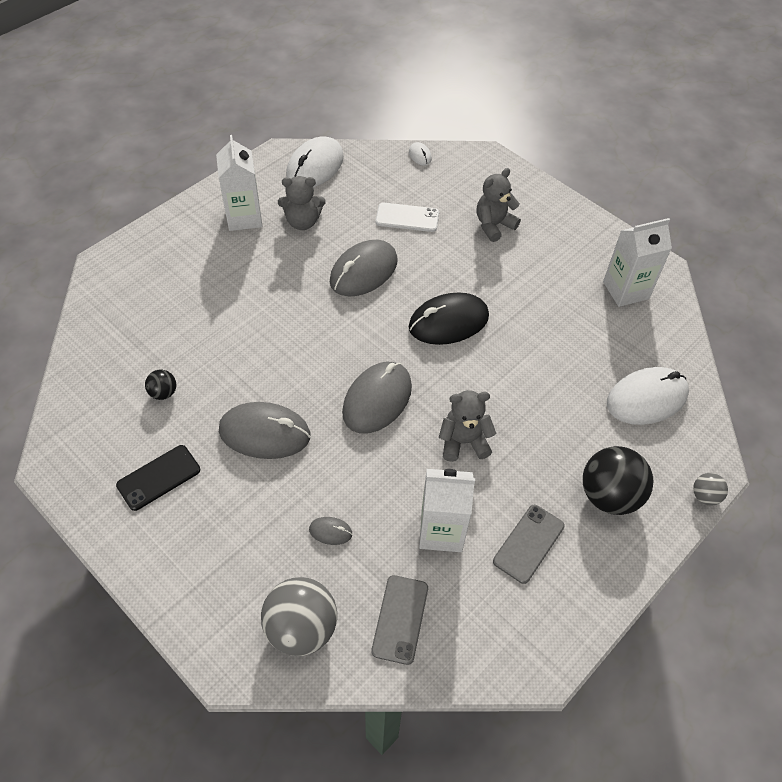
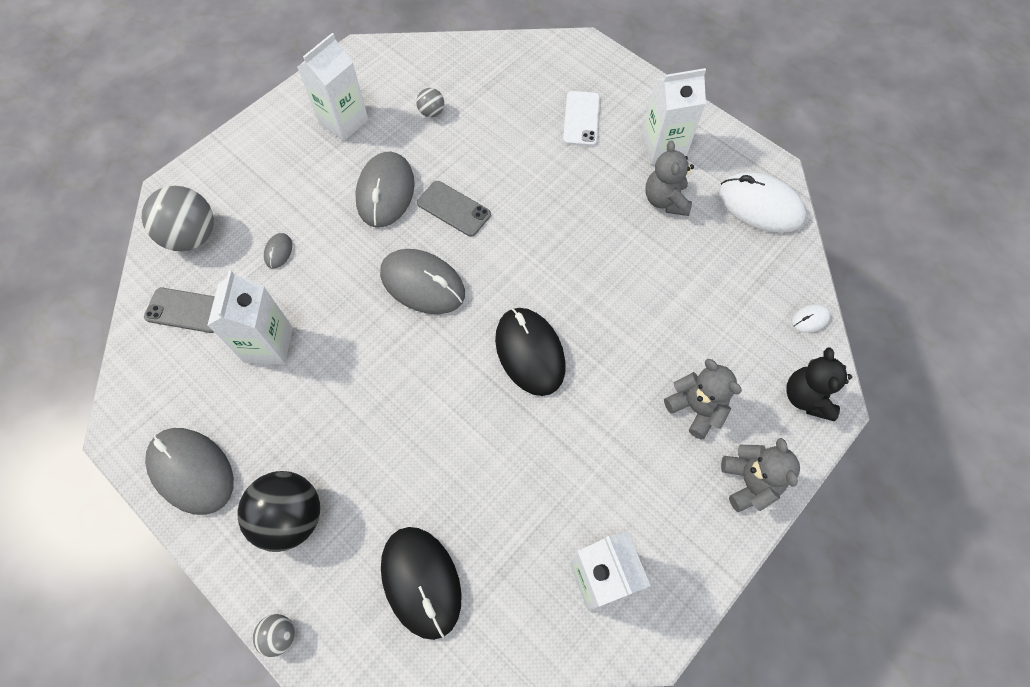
camera: 90 degrees right, 10 degrees up
(159, 478) = (343, 122): black phone -> white carton
(163, 393) = (431, 112): black ball -> grey ball
(363, 271) = (598, 264): grey mouse -> grey mouse (192, 471)
(407, 217) = (691, 306): white phone -> white phone (581, 119)
(463, 442) = (368, 366): grey teddy bear -> grey teddy bear (749, 482)
(482, 167) = (806, 397): none -> black teddy bear
(528, 543) = (245, 426): grey phone -> grey phone (454, 208)
(646, 398) = (421, 581): white mouse -> black mouse

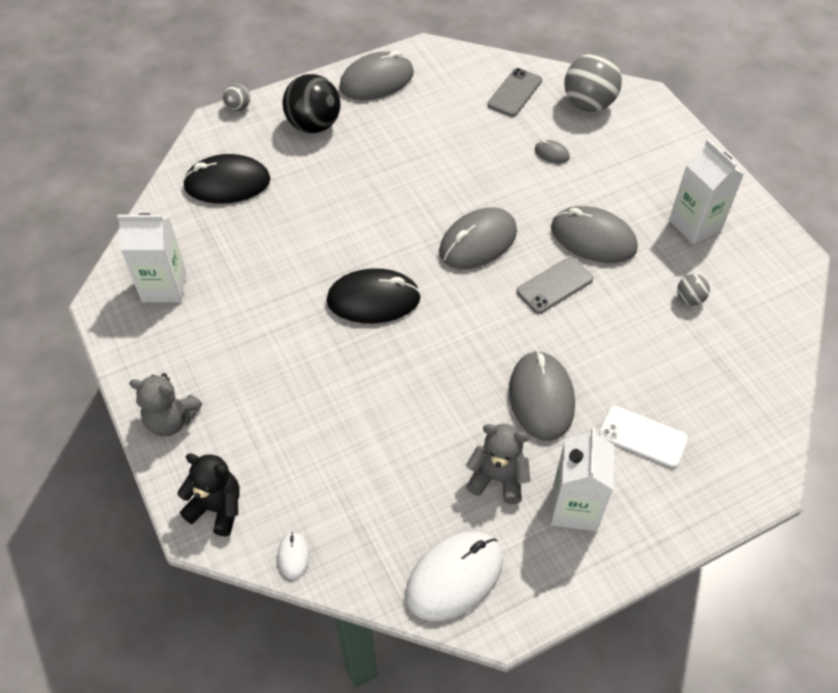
camera: 110 degrees right, 10 degrees down
(268, 344) = (462, 134): white carton -> none
(577, 190) = (541, 398): none -> grey mouse
(696, 408) = (257, 407): grey teddy bear -> none

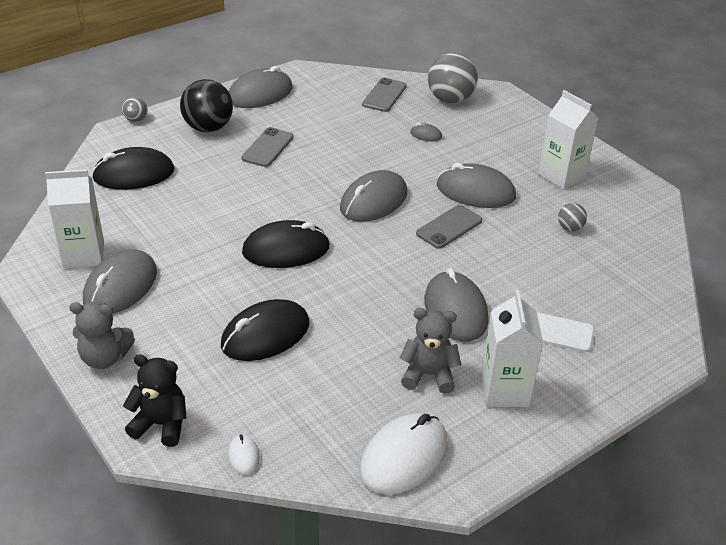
camera: 10 degrees left, 15 degrees down
(197, 331) = (120, 286): none -> grey mouse
(336, 408) = (265, 335): none -> black mouse
(374, 158) = (267, 148): none -> grey phone

